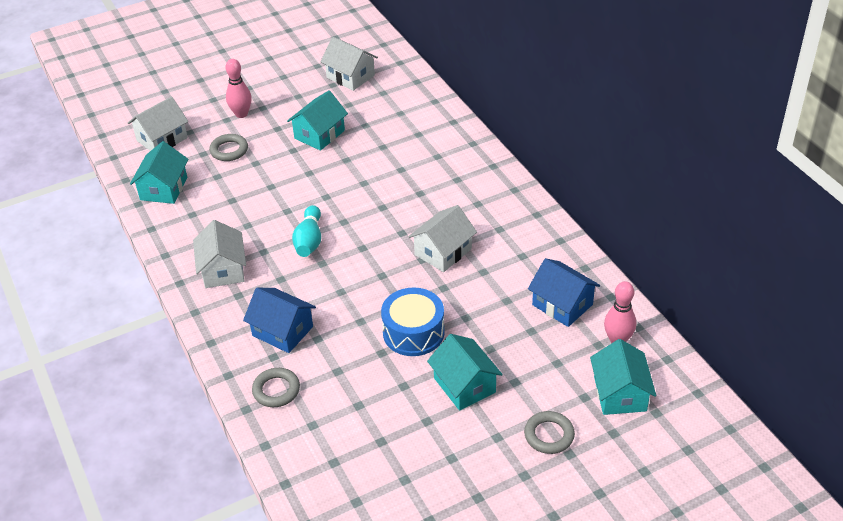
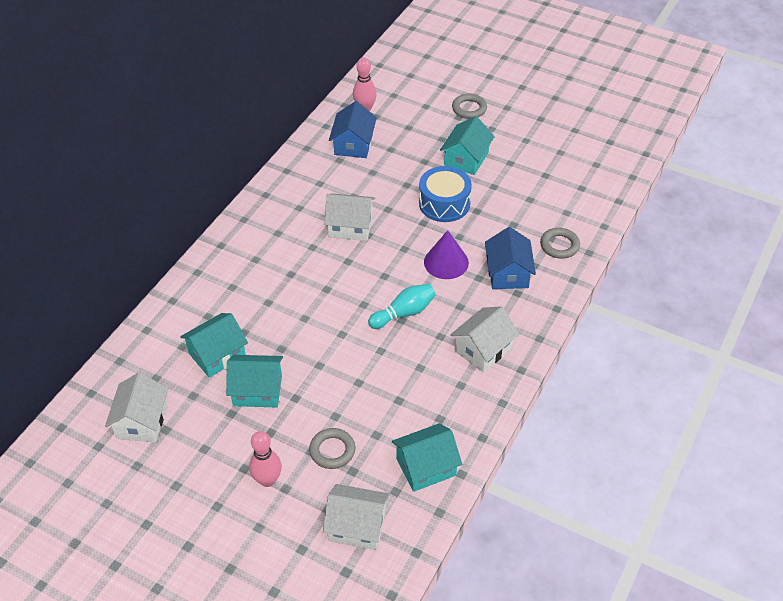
camera: 125 degrees left, 5 degrees up
(338, 295) = (446, 262): none -> purple cone
(620, 393) = (409, 93): turquoise house -> turquoise house (217, 354)

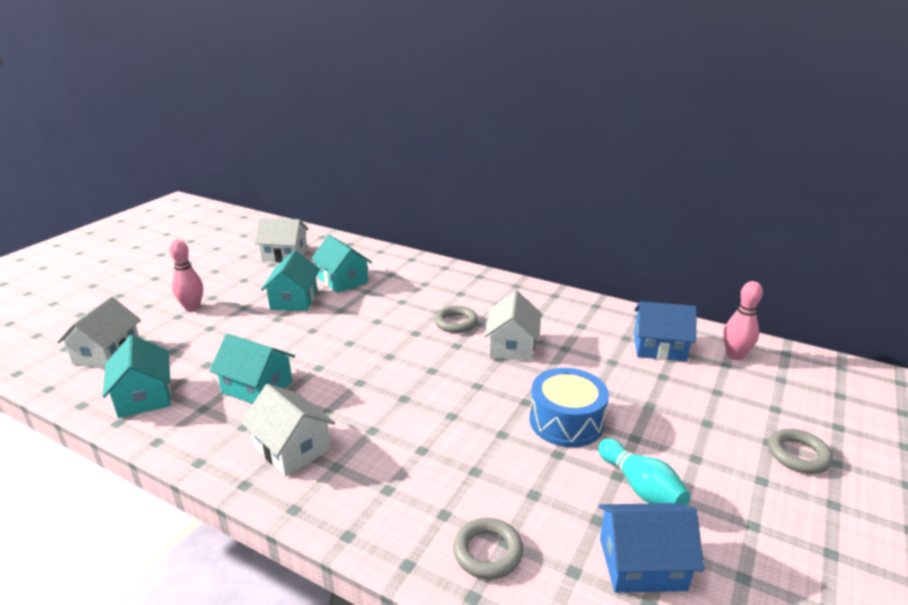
camera: 90 degrees right, 20 degrees down
(332, 450) = (203, 339): grey ring -> grey ring (456, 323)
(404, 313) = (369, 384): turquoise bowling pin -> turquoise bowling pin (640, 487)
(446, 262) = (452, 420): purple cone -> none
(466, 159) = (671, 447): turquoise house -> turquoise house (257, 387)
(508, 273) = (427, 481): blue house -> blue house (642, 564)

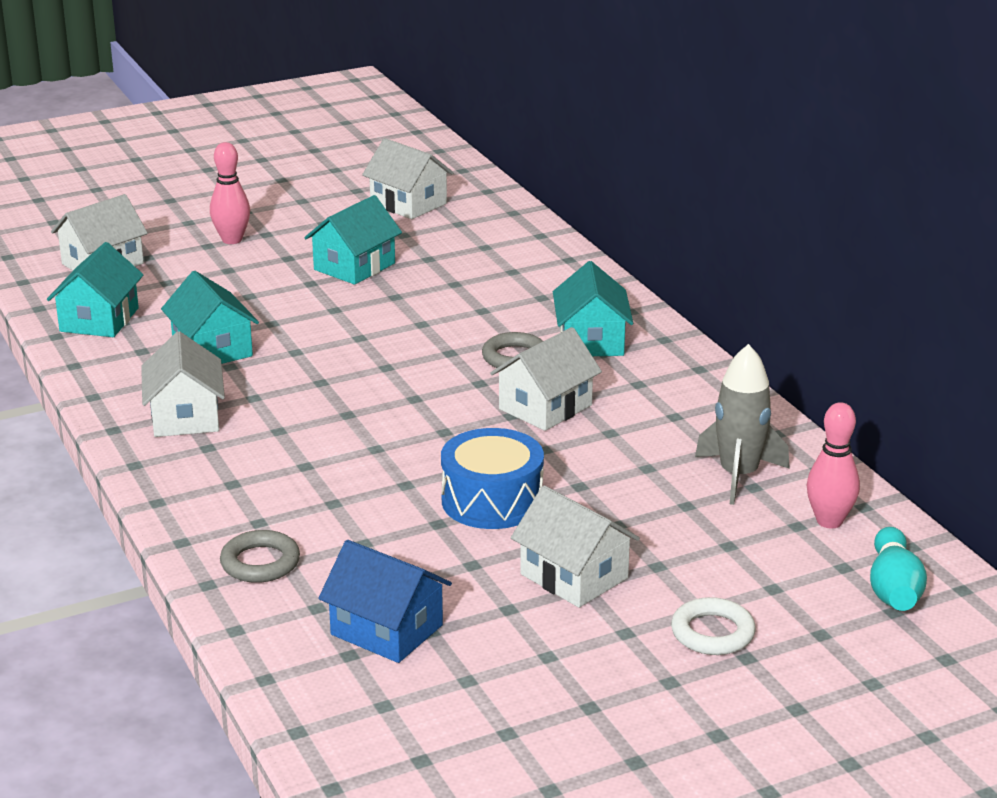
camera: 35 degrees right, 0 degrees up
(343, 280) = (442, 260): turquoise house -> turquoise house (591, 340)
(640, 487) = (480, 582): turquoise bowling pin -> turquoise bowling pin (893, 589)
(659, 347) = (738, 475): blue house -> grey rocket
(681, 453) = (574, 576): none -> white house
(798, 455) = (712, 633): grey ring -> white ring

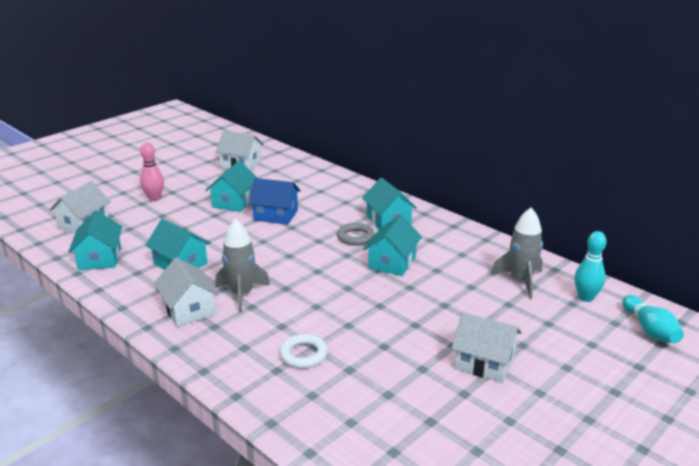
camera: 20 degrees left, 0 degrees up
(260, 563) = (295, 398): grey ring -> none
(275, 410) = (242, 294): none -> grey rocket
(386, 630) = (404, 427): blue house -> blue house (276, 215)
(492, 500) = (404, 324): blue drum -> none
(545, 407) = (392, 262): white house -> turquoise house
(712, 633) = (585, 380): white ring -> white ring (303, 355)
(829, 521) = (585, 297): pink bowling pin -> turquoise bowling pin

